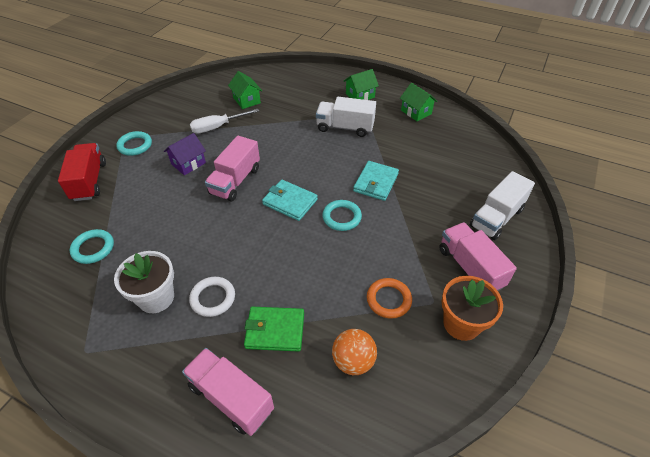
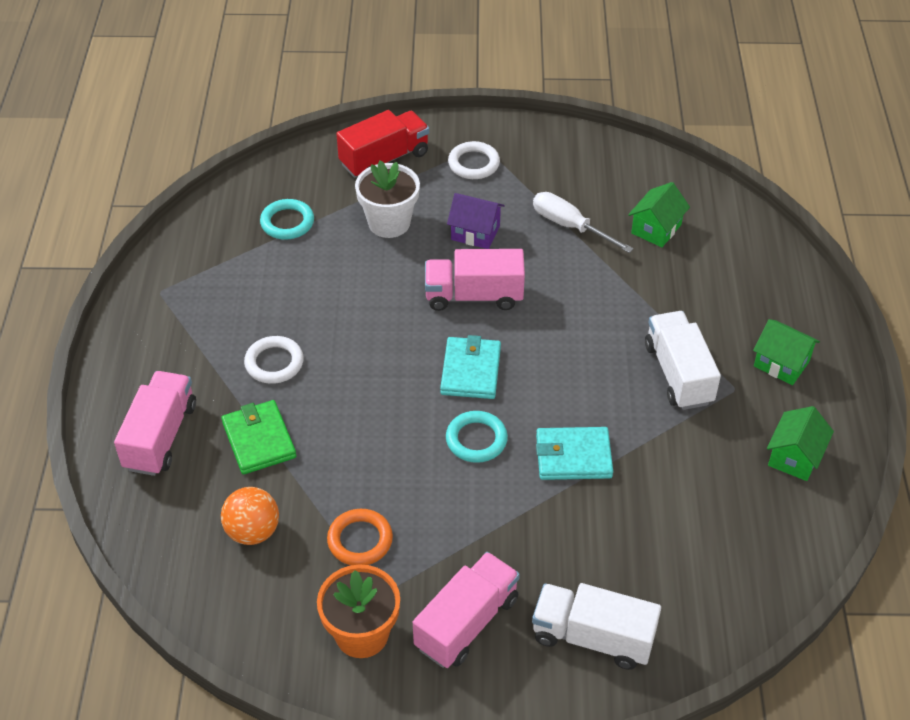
camera: 65 degrees right, 0 degrees up
(135, 145) = (473, 164): turquoise ring -> white ring
(156, 298) = (250, 313): white flower pot -> white flower pot (389, 223)

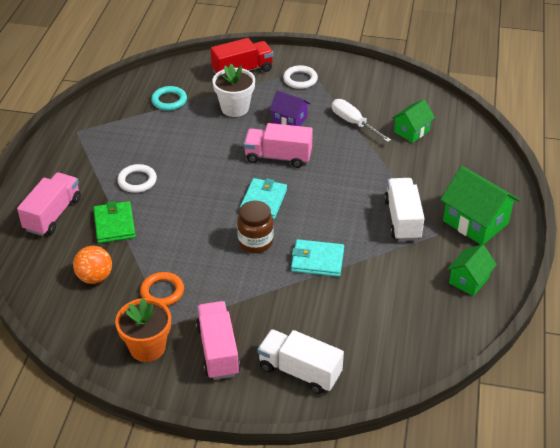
camera: 10 degrees right, 5 degrees down
(466, 623) = (218, 350): pink truck -> pink truck turned 60 degrees counterclockwise
(476, 439) = (255, 242): turquoise ring -> brown jar
(781, 364) = (475, 222): green house -> green house, size x1.64

